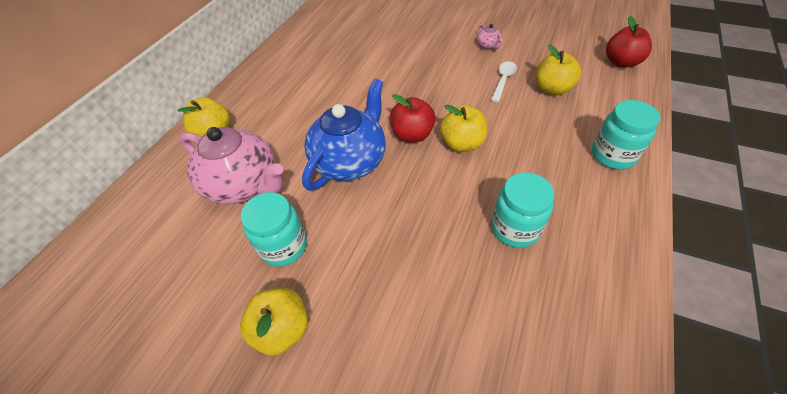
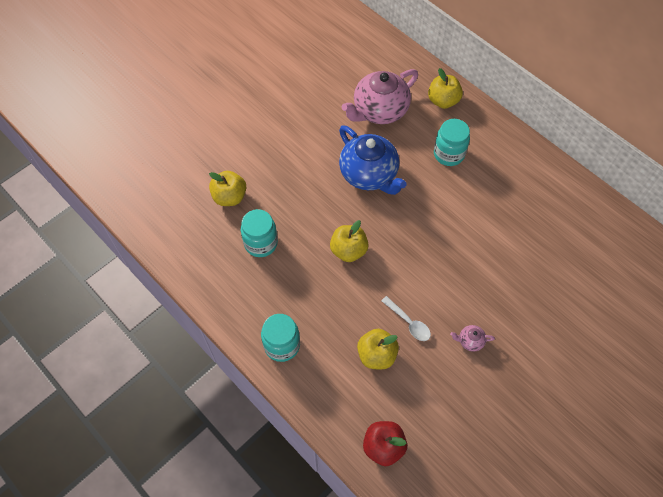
camera: 110 degrees right, 10 degrees up
(282, 329) = (266, 111): yellow apple -> yellow apple (229, 197)
(284, 246) = (317, 121): turquoise jar -> turquoise jar (449, 154)
(412, 135) = (375, 222): red apple -> none

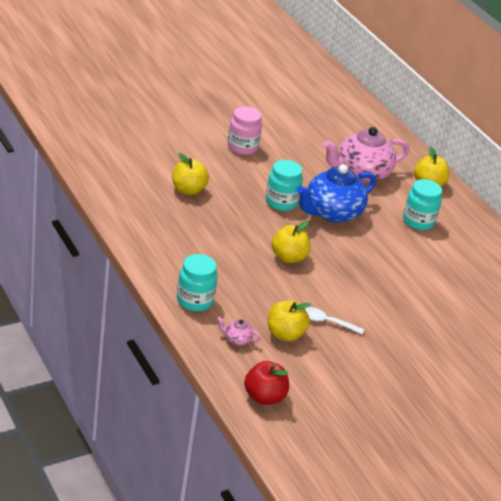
camera: 10 degrees right, 25 degrees down
(261, 118) = (242, 147): none -> pink jar
(261, 243) = (204, 228): turquoise jar -> turquoise jar (281, 202)
(369, 174) = (332, 213): blue teapot -> blue teapot turned 75 degrees clockwise
(409, 322) = (327, 322): white spoon -> white spoon turned 135 degrees clockwise
(470, 341) = (383, 352): pink teapot -> pink teapot (237, 339)

